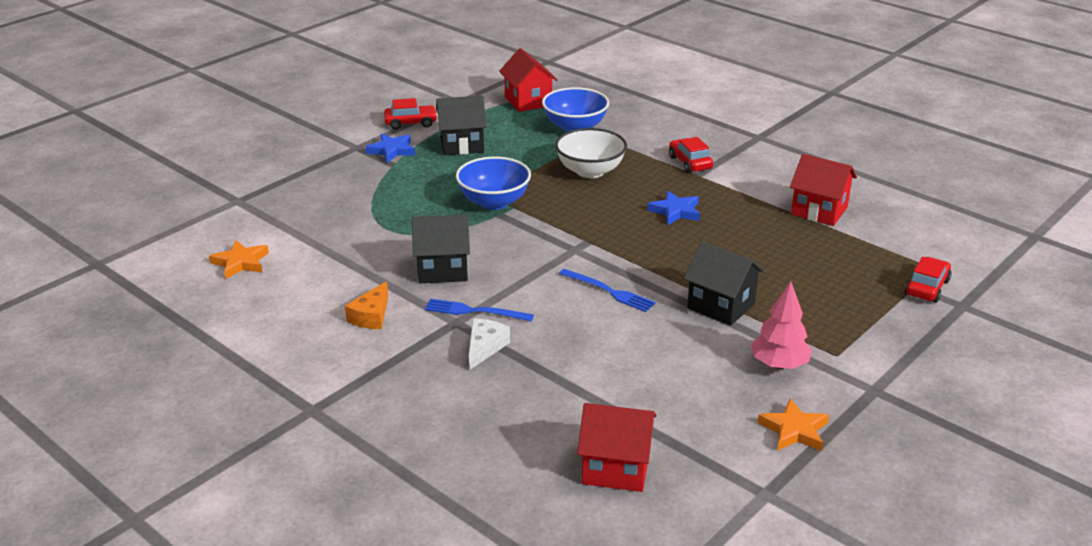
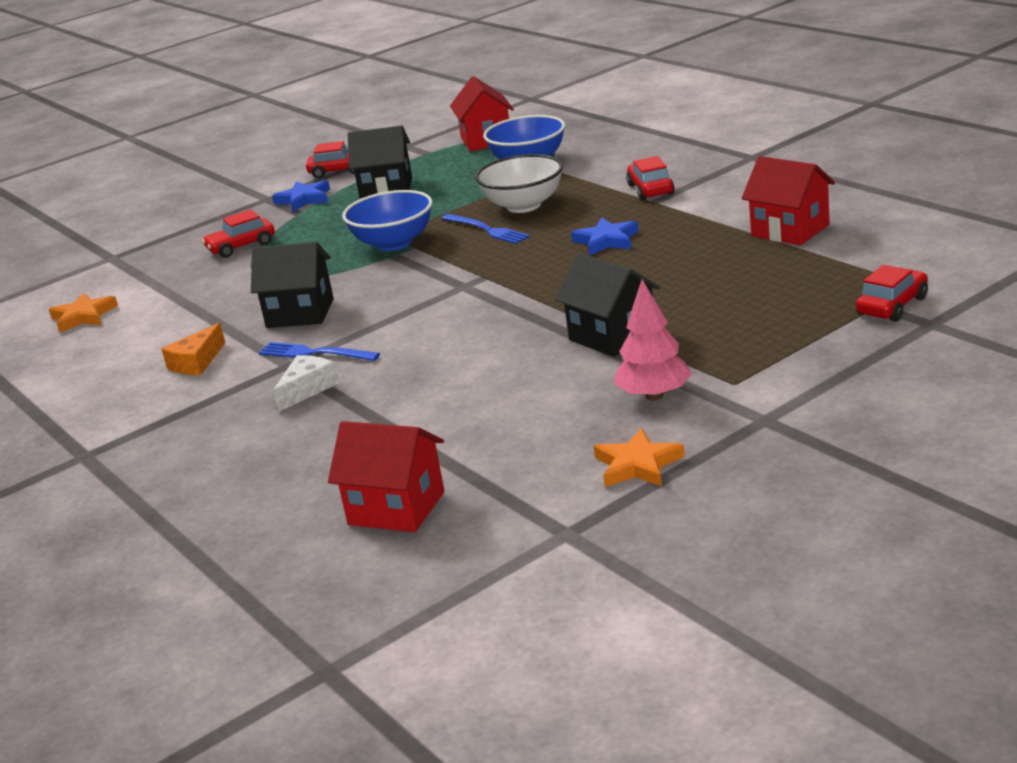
camera: 15 degrees right, 5 degrees down
(356, 196) = (241, 246): none -> red car
(608, 291) = (482, 327): blue fork -> blue fork (486, 230)

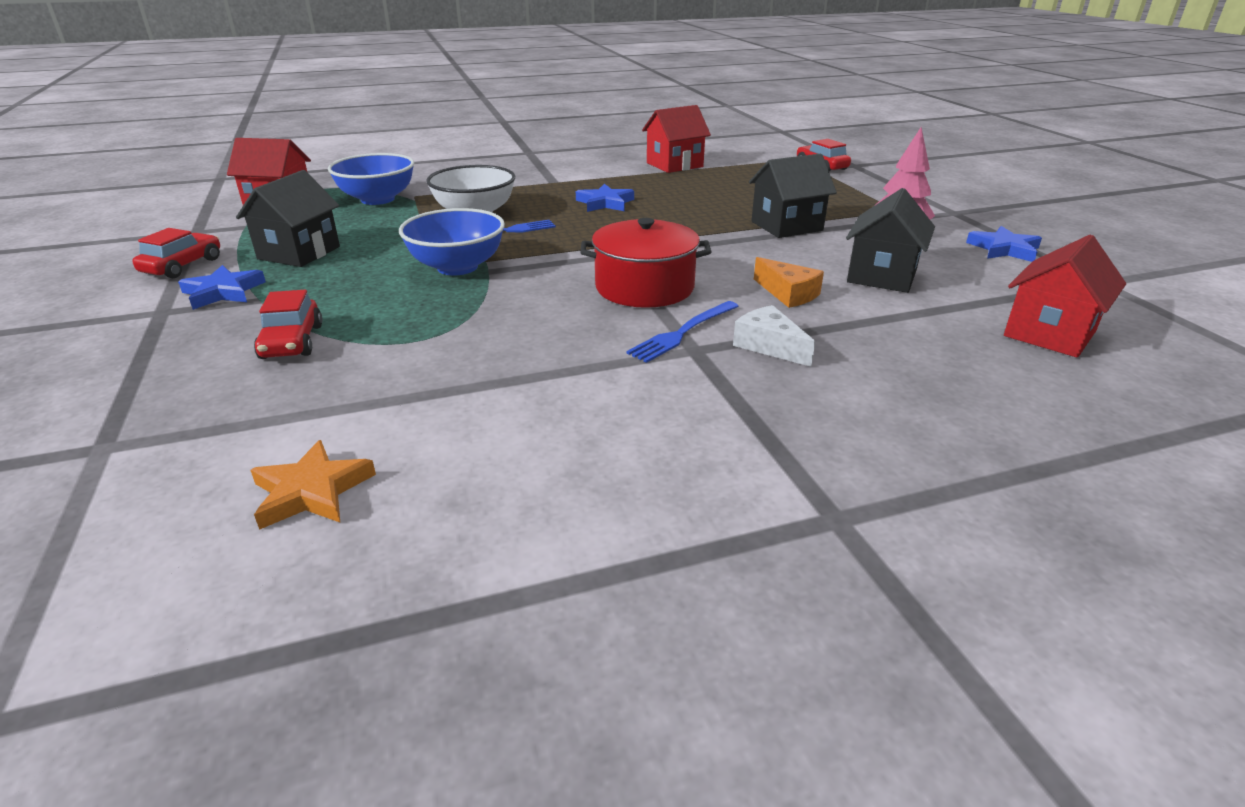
camera: 75 degrees left, 5 degrees up
(197, 362) = (621, 404): orange cheese -> orange cheese (788, 293)
(300, 313) = (565, 329): black house -> black house (882, 276)
(396, 317) = (644, 287): none -> red pot
(637, 465) = (1004, 249): orange star -> blue star
(650, 189) = (530, 179): red car -> none

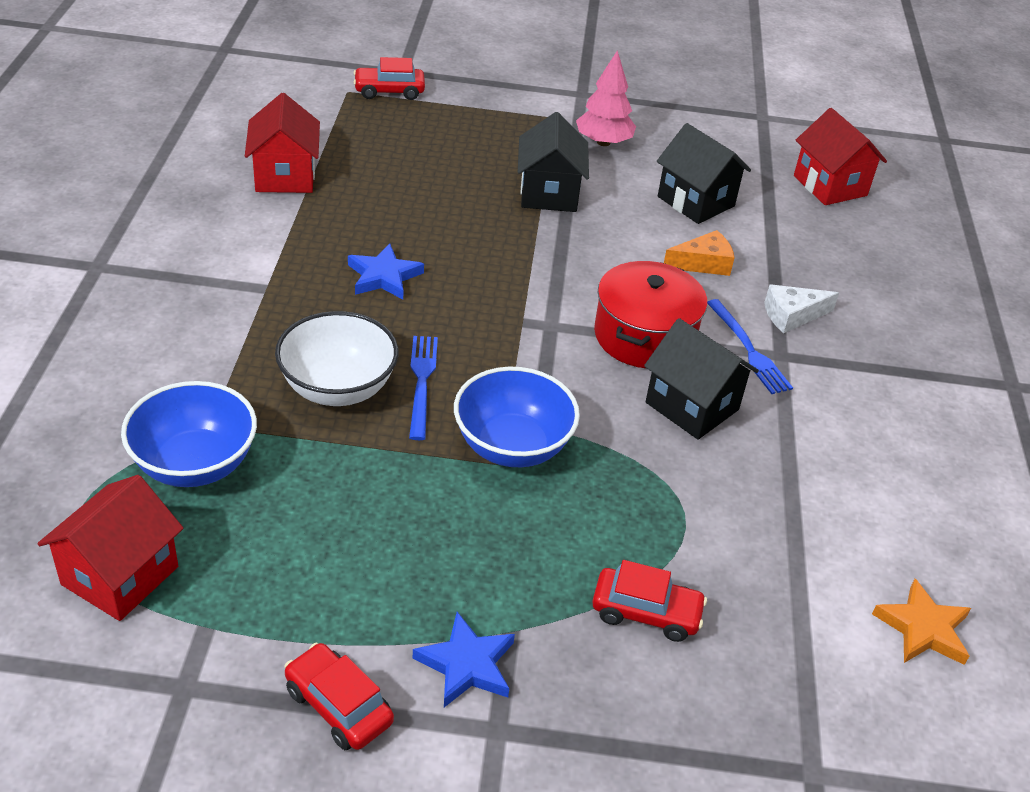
camera: 70 degrees left, 10 degrees up
(299, 253) = (369, 577): black house -> black house (692, 406)
(1004, 249) = (679, 118): blue star -> none

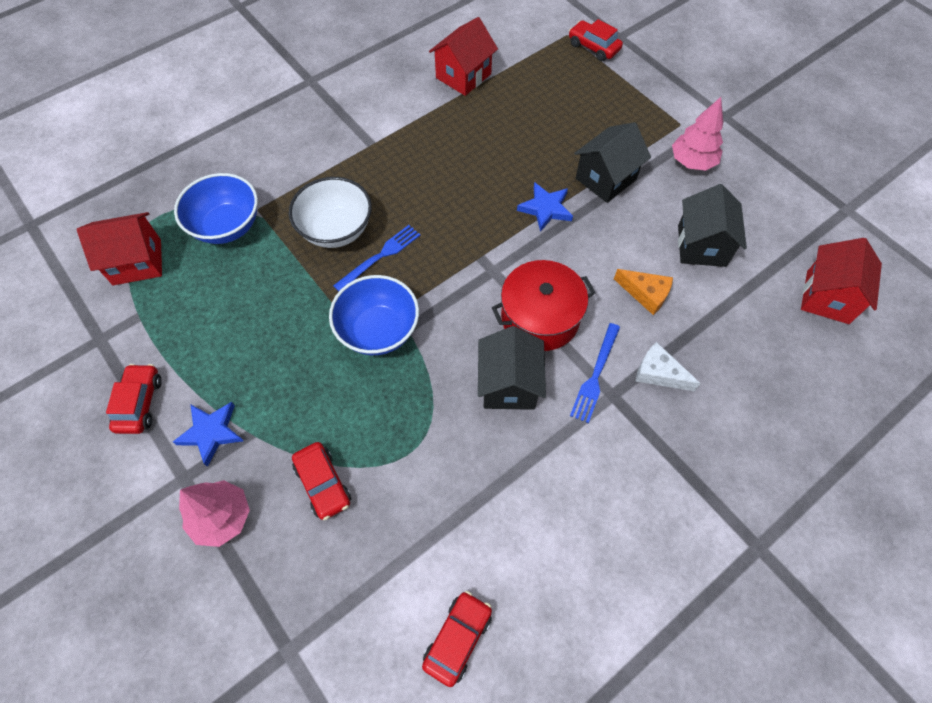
camera: 50 degrees right, 20 degrees up
(383, 276) = (439, 176): blue star -> blue star (545, 208)
(591, 726) = (222, 517): none -> pink tree
(923, 628) = (457, 638): orange star -> red car

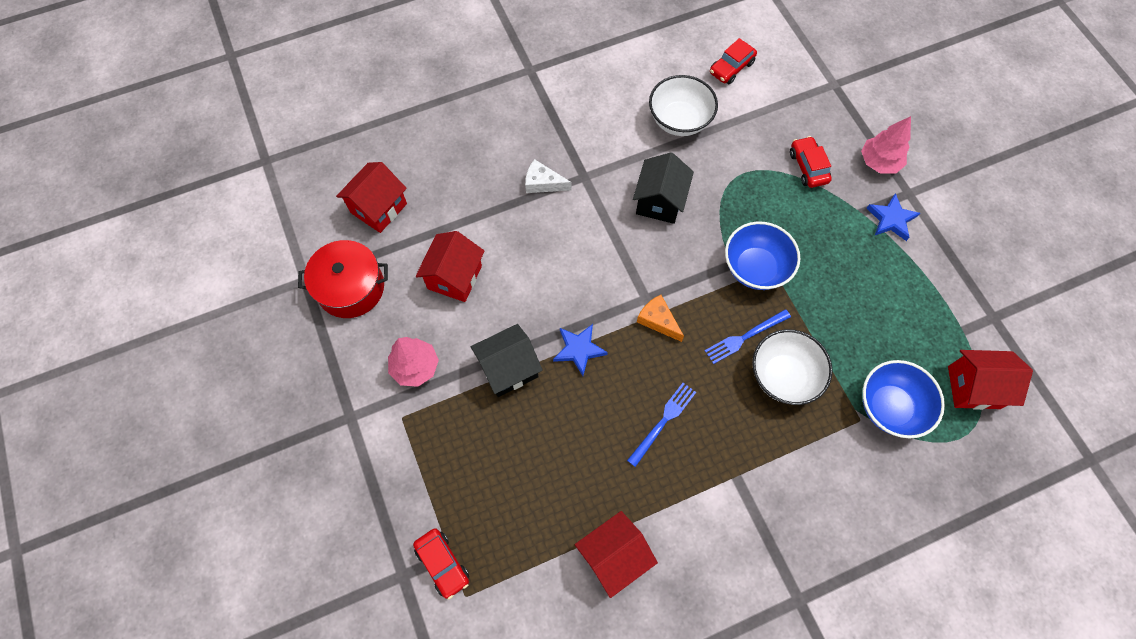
camera: 165 degrees left, 5 degrees up
(139, 403) = (950, 254): red car -> none
(514, 514) = (679, 120): none -> white bowl
(540, 317) = (619, 247): red pot -> red pot (351, 288)
(595, 375) = (591, 193): blue fork -> blue fork (663, 422)
(645, 294) = (524, 246): orange cheese -> orange cheese (658, 320)
(659, 373) = (543, 183): white cheese -> white cheese turned 150 degrees clockwise
(701, 245) = (454, 277): black house -> red house

